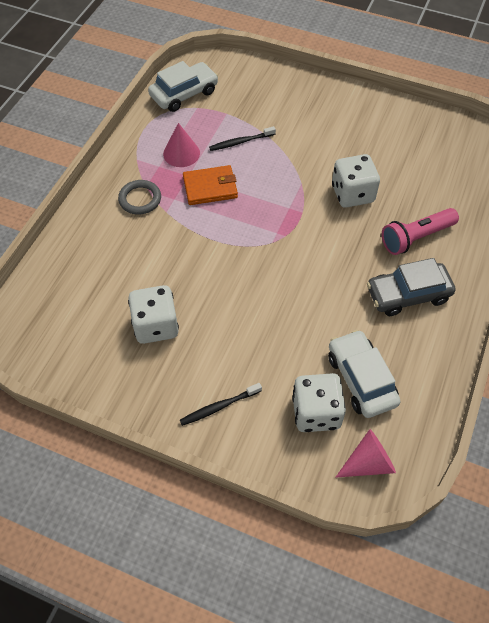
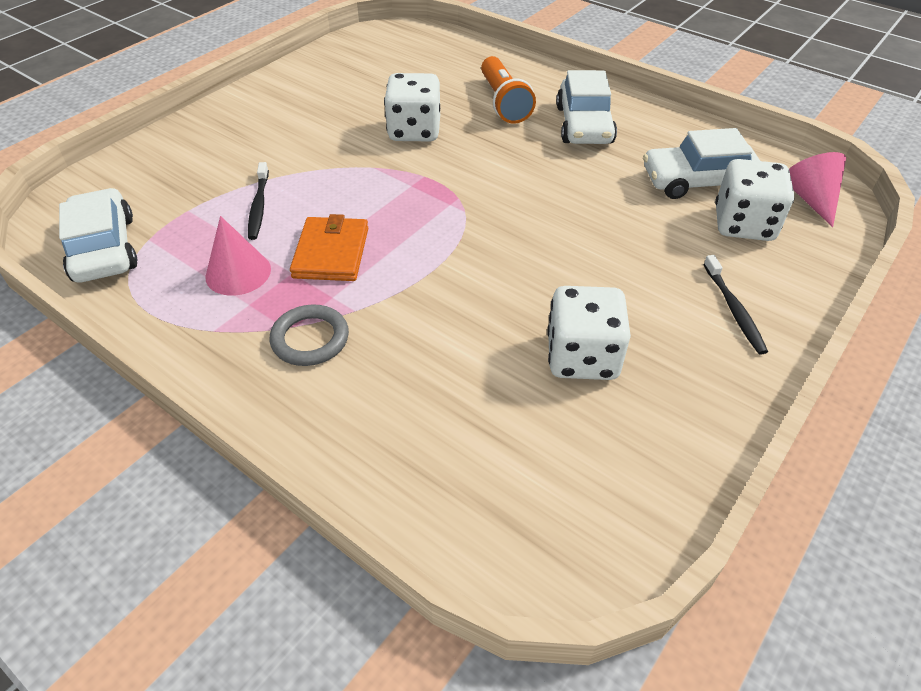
camera: 75 degrees left, 10 degrees down
(408, 294) = (584, 125): grey car -> white car
(416, 237) = (503, 102): pink flashlight -> orange flashlight

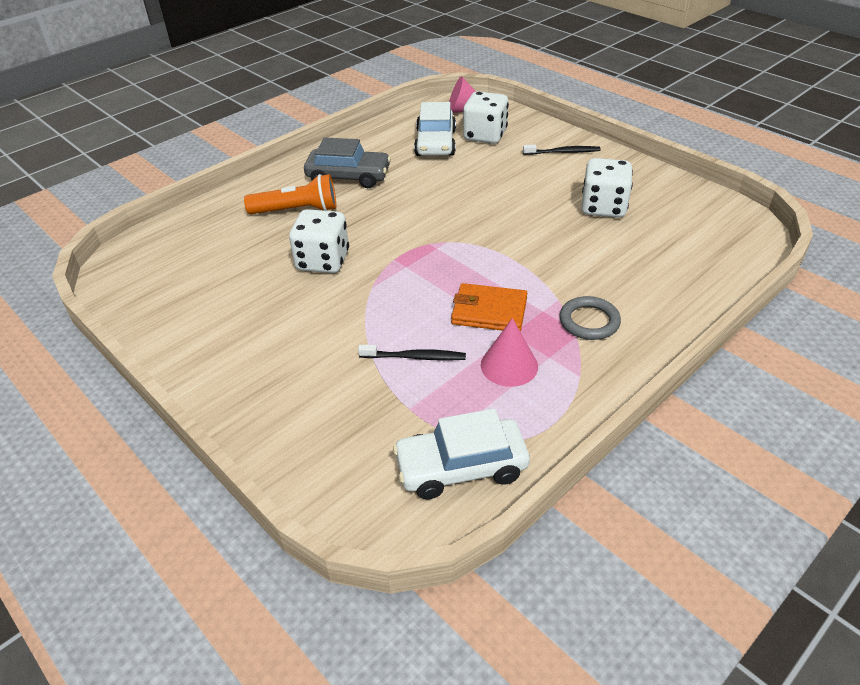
camera: 80 degrees left, 5 degrees down
(584, 125) = (348, 177): white car -> grey car

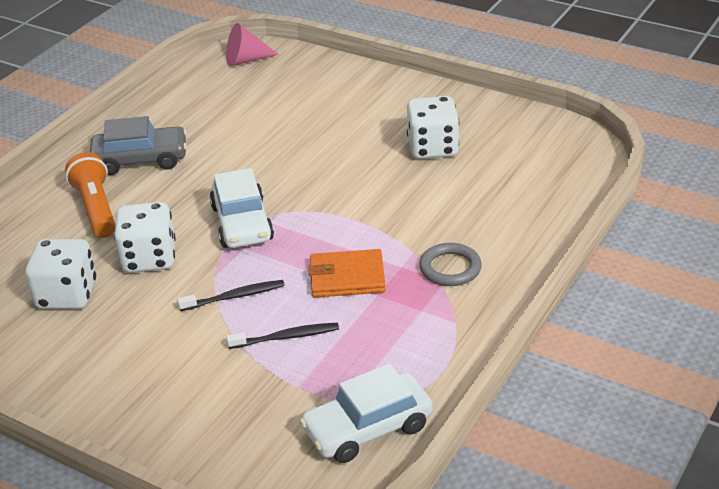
camera: 15 degrees left, 5 degrees down
(297, 210) = (96, 208): orange flashlight -> orange flashlight turned 90 degrees counterclockwise
(435, 143) = (227, 104): white car -> white car (242, 223)
(485, 135) = (280, 87): white dice -> white dice (67, 295)
(509, 365) = (384, 326): pink cone -> none
(563, 152) = (373, 93): black toothbrush -> black toothbrush (235, 297)

